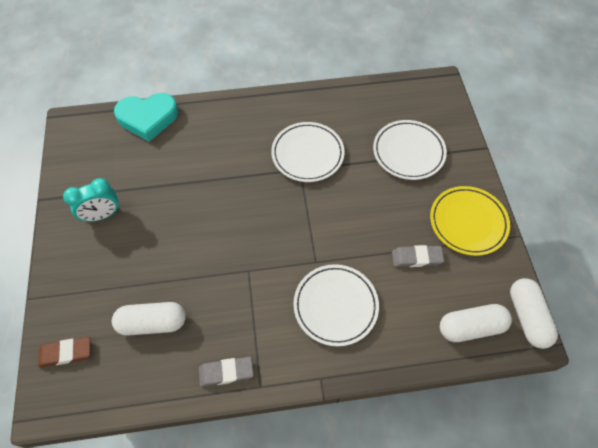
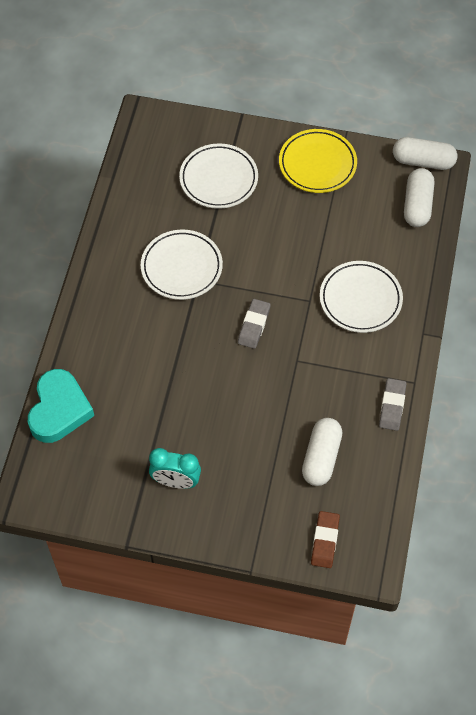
camera: 70 degrees left, 0 degrees up
(102, 215) = (176, 481): turquoise clock -> turquoise clock turned 105 degrees clockwise
(416, 258) = (337, 218): grey eraser -> grey eraser (254, 325)

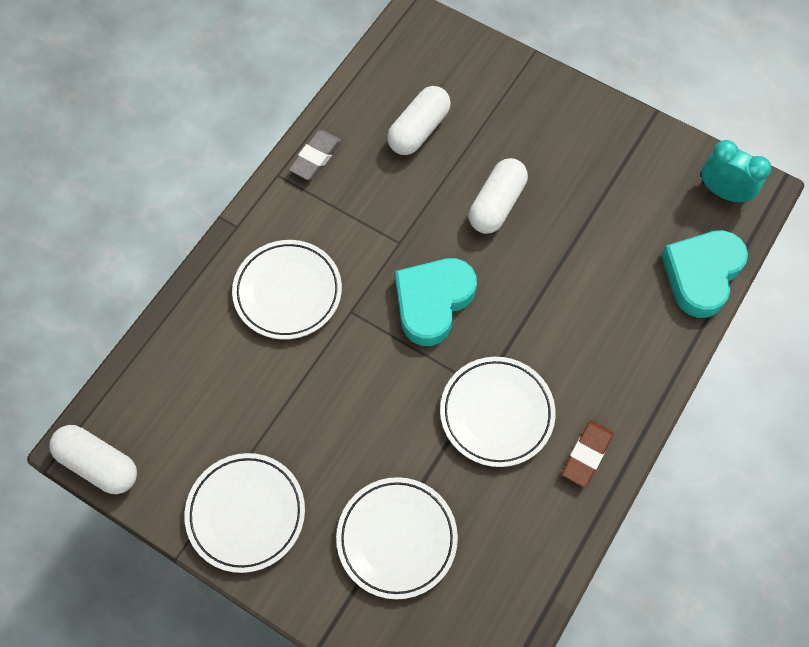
camera: 160 degrees left, 5 degrees up
(176, 481) = (586, 154): turquoise clock -> turquoise clock (723, 192)
(254, 325) = (433, 302): grey eraser -> turquoise heart
(317, 164) = (246, 513): yellow plate -> white plate
(325, 541) = (450, 53): brown eraser -> brown eraser (586, 454)
(417, 205) = (146, 398): white capsule -> white capsule (497, 204)

